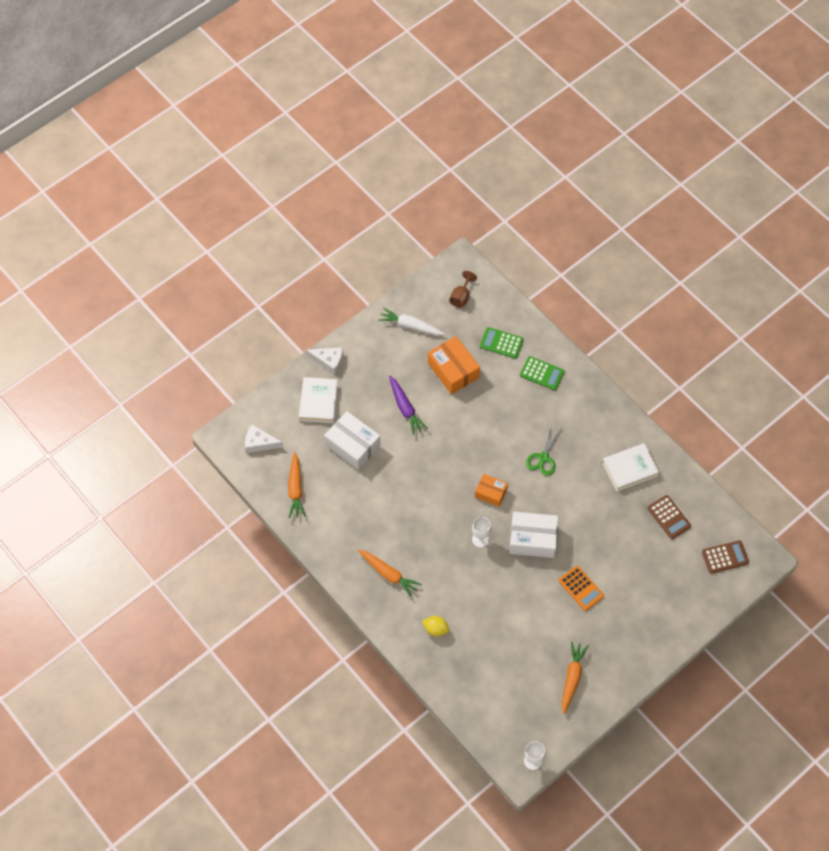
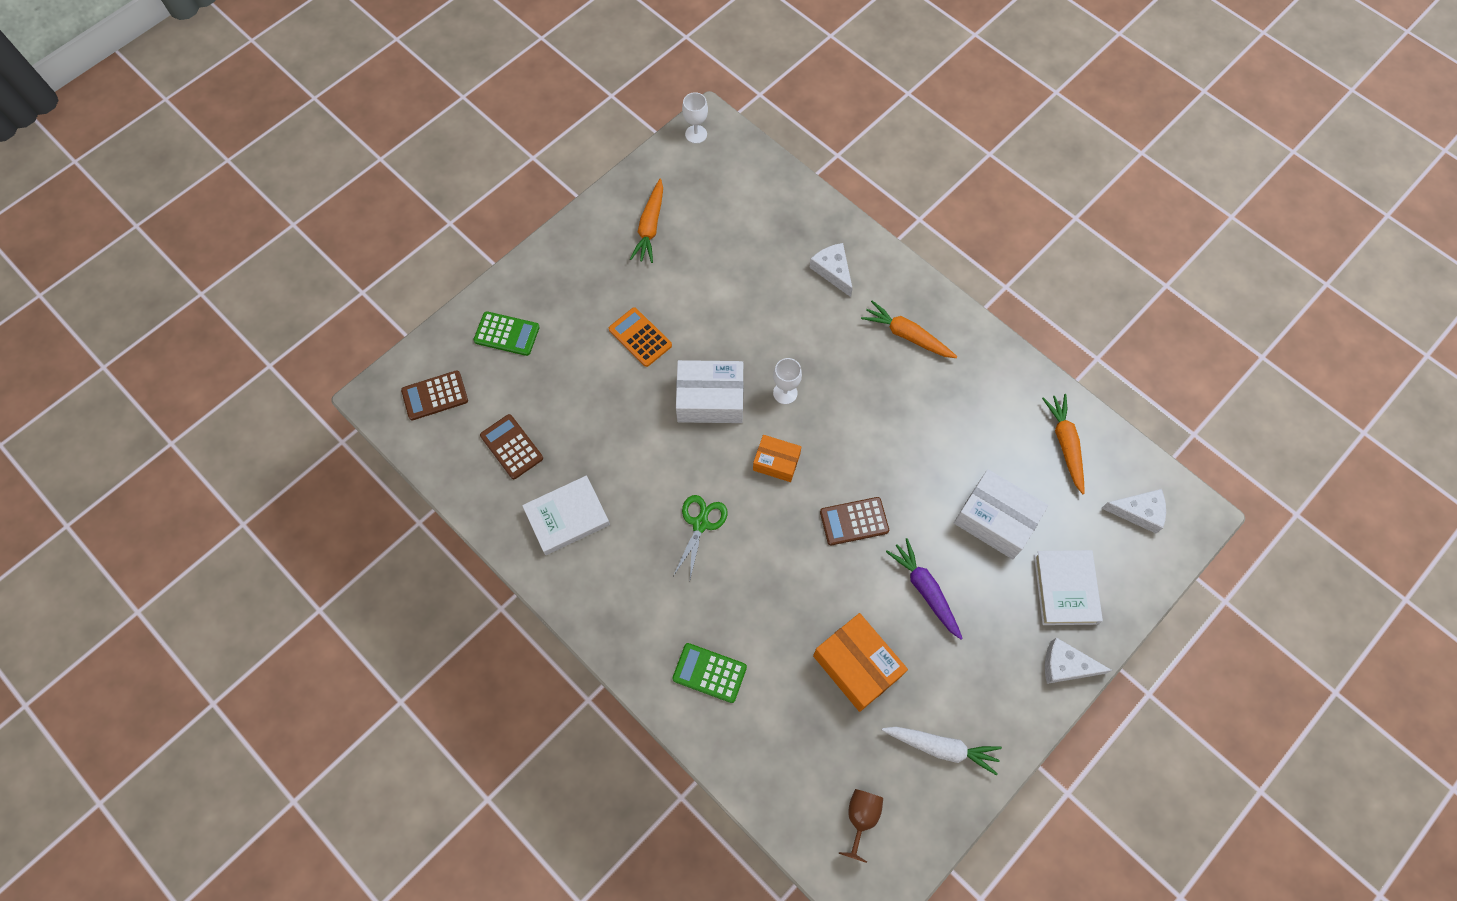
camera: 175 degrees right, 5 degrees up
(435, 629) = (833, 271): yellow lemon -> white cheese
(444, 451) = (854, 521): none -> brown calculator
(501, 343) = (781, 726): green calculator -> green calculator (507, 334)

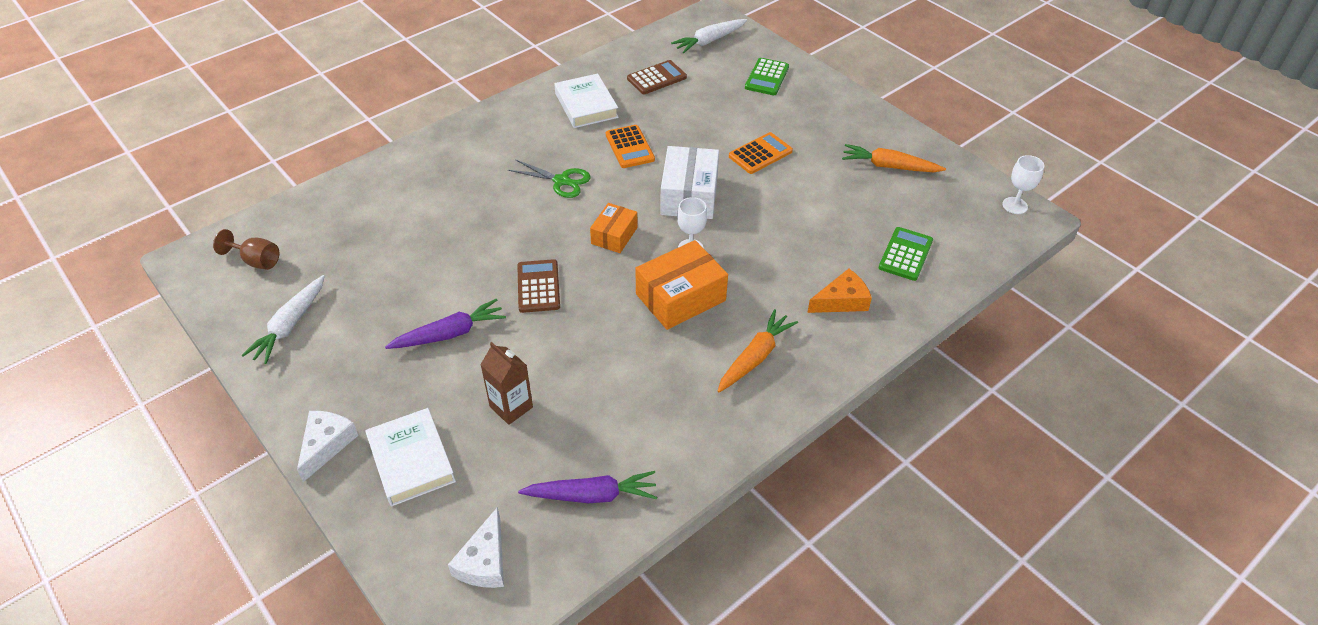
camera: 95 degrees right, 20 degrees down
(435, 396) = (709, 41): brown calculator -> white carrot
(639, 462) = (630, 147): none -> orange calculator
(709, 673) = (422, 178): green calculator -> green calculator (905, 254)
(833, 271) = (842, 301): white cheese -> orange cheese
(857, 666) = (392, 273): orange box -> orange box (680, 297)
(995, 520) = (511, 407): white box -> brown carton
(1065, 444) = (592, 495): orange carrot -> purple carrot
(1065, 589) = (411, 460): white book -> white book turned 60 degrees clockwise

